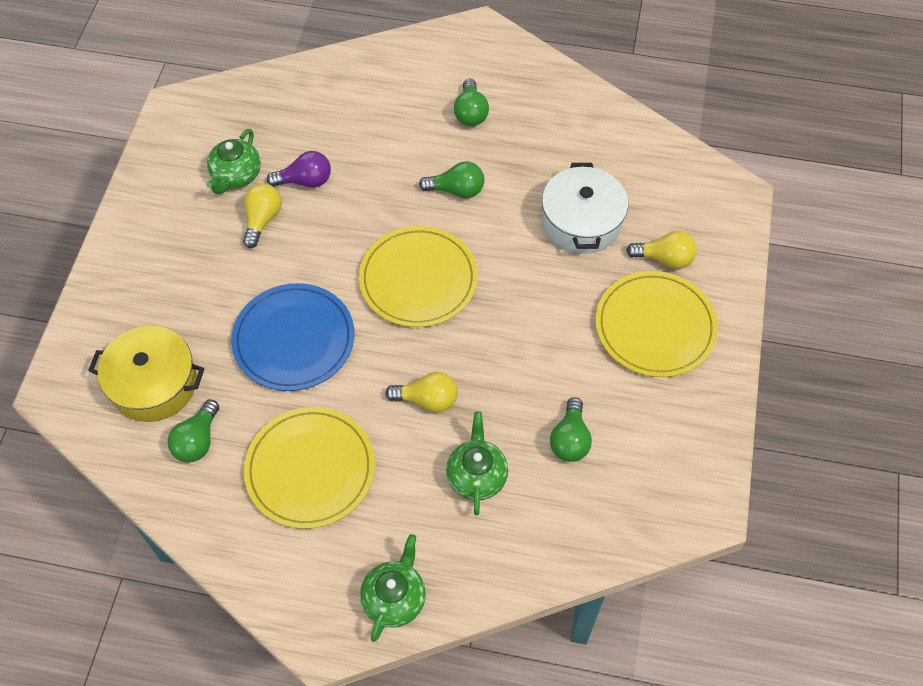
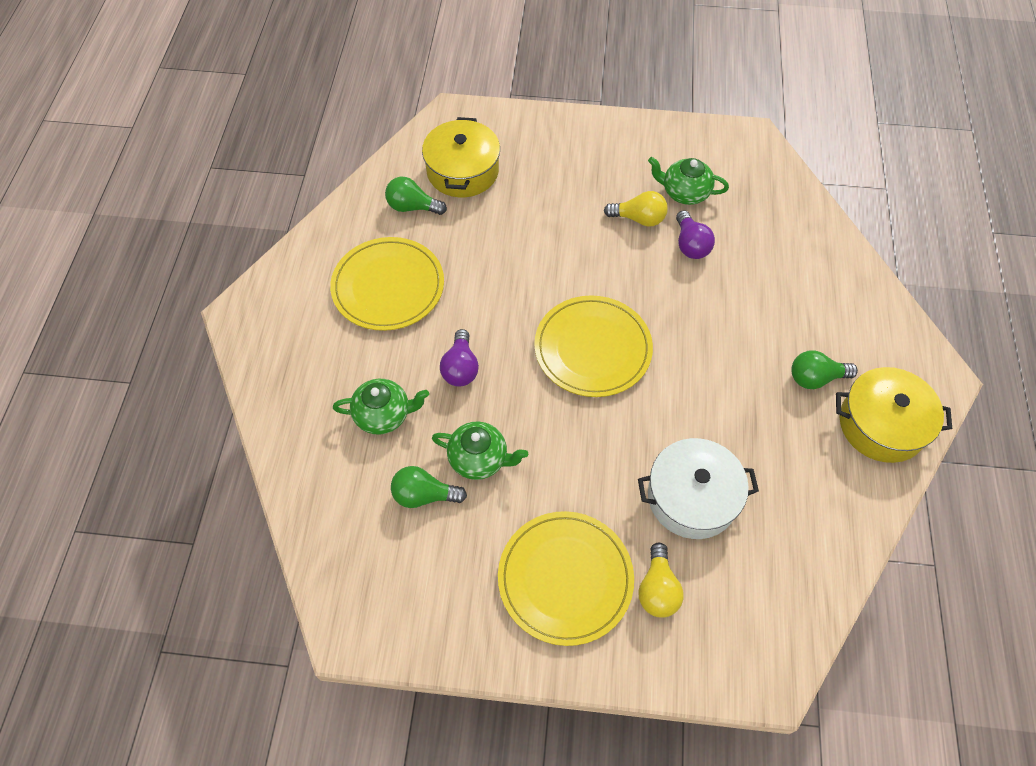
camera: 85 degrees right, 0 degrees up
(294, 339) = (514, 258): blue plate -> none
(394, 598) = (270, 360): green teapot -> green teapot (479, 459)
(427, 400) = (460, 368): yellow light bulb -> purple light bulb
(456, 190) = (708, 373): green light bulb -> none
(520, 78) = (881, 424): none -> yellow pot

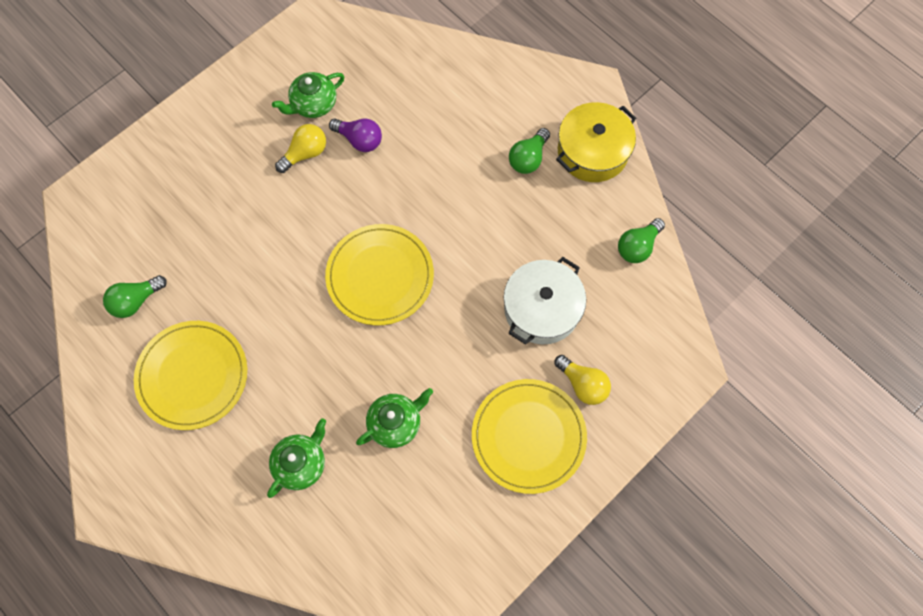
camera: 50 degrees left, 10 degrees up
(424, 495) = (390, 483): green light bulb -> green light bulb (637, 247)
(460, 368) = (312, 378): purple light bulb -> none
(463, 171) = (139, 237): yellow pot -> none

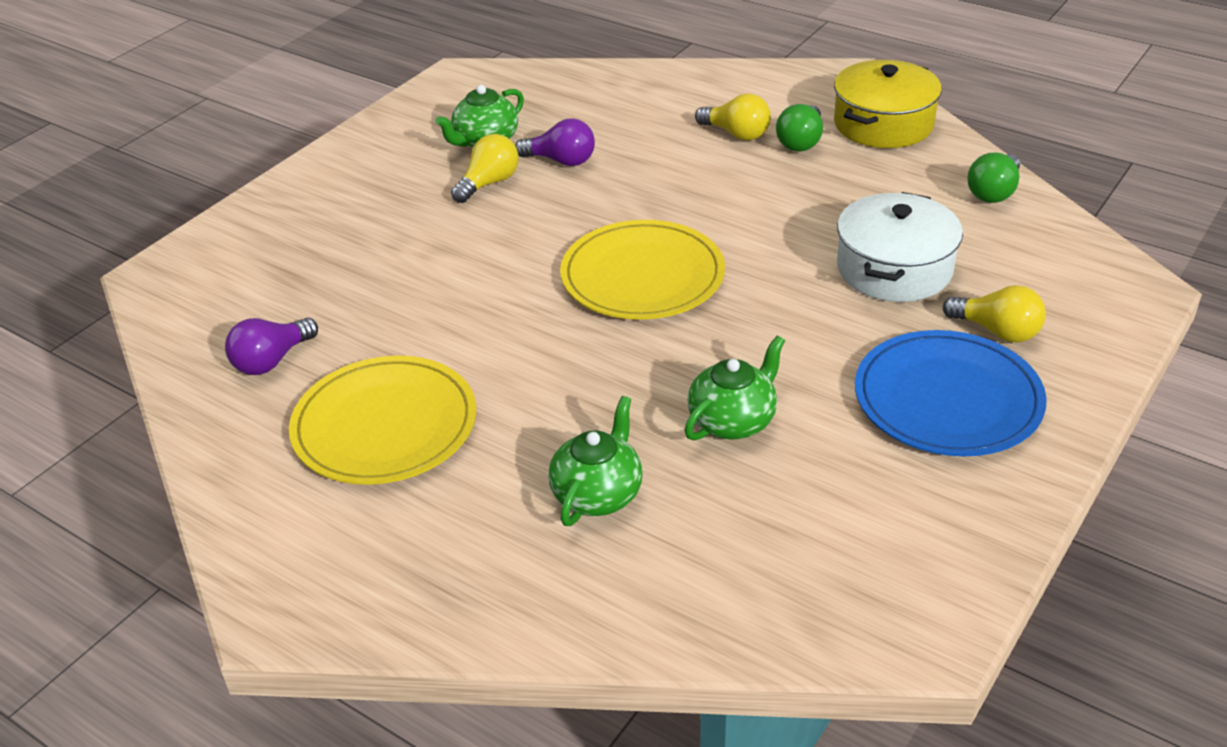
camera: 10 degrees left, 30 degrees down
(136, 301) = (272, 361): green light bulb -> purple light bulb
(487, 138) = (736, 134): none -> yellow light bulb
(528, 436) = (947, 399): yellow plate -> blue plate

